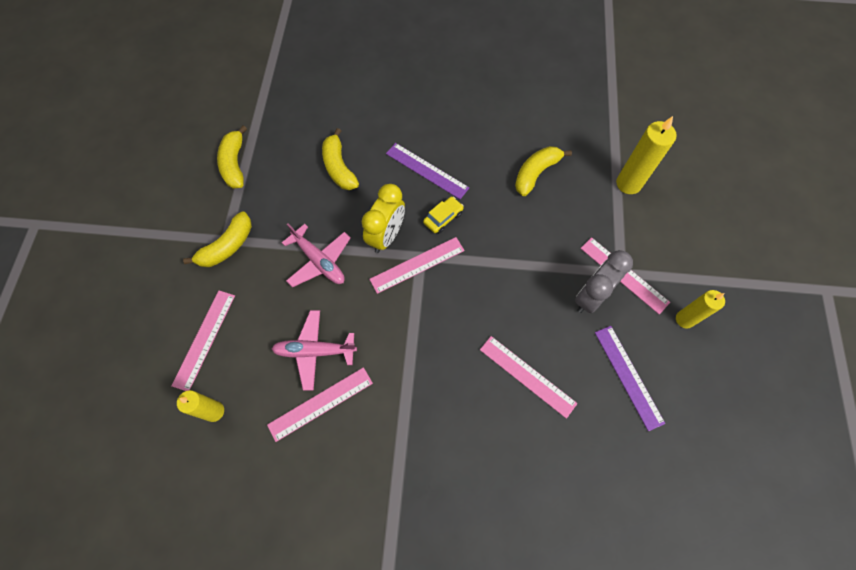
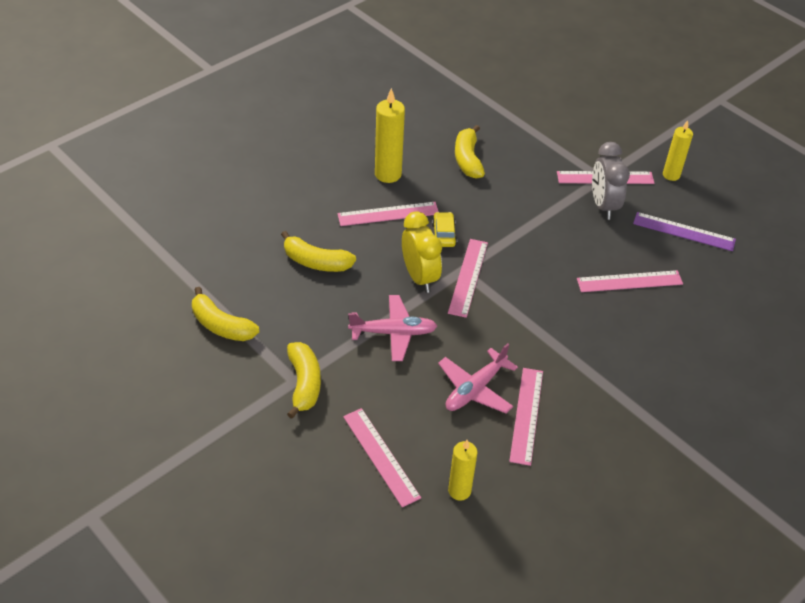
camera: 50 degrees left, 20 degrees down
(427, 170) = (388, 214): purple ruler -> pink ruler
(628, 183) = (535, 122): yellow candle -> yellow candle (388, 174)

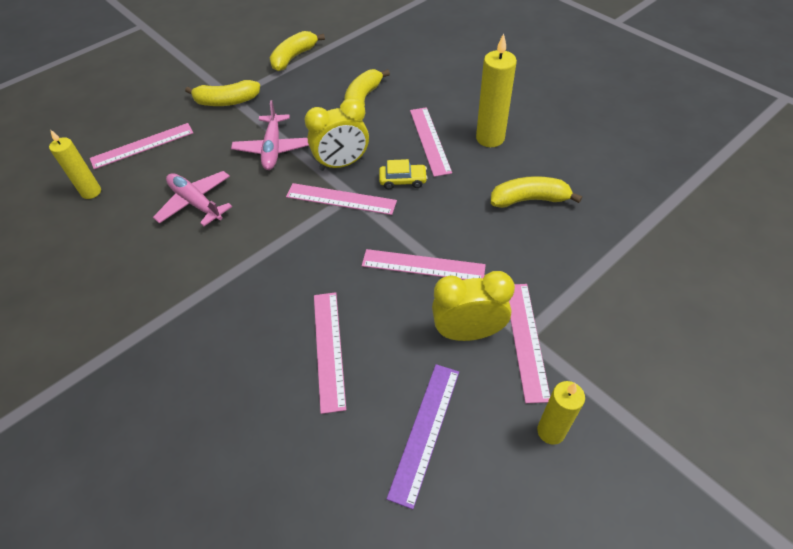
camera: 95 degrees right, 5 degrees up
(526, 415) = (155, 239): pink ruler -> pink ruler (423, 265)
(603, 205) = (468, 332): grey clock -> yellow clock

